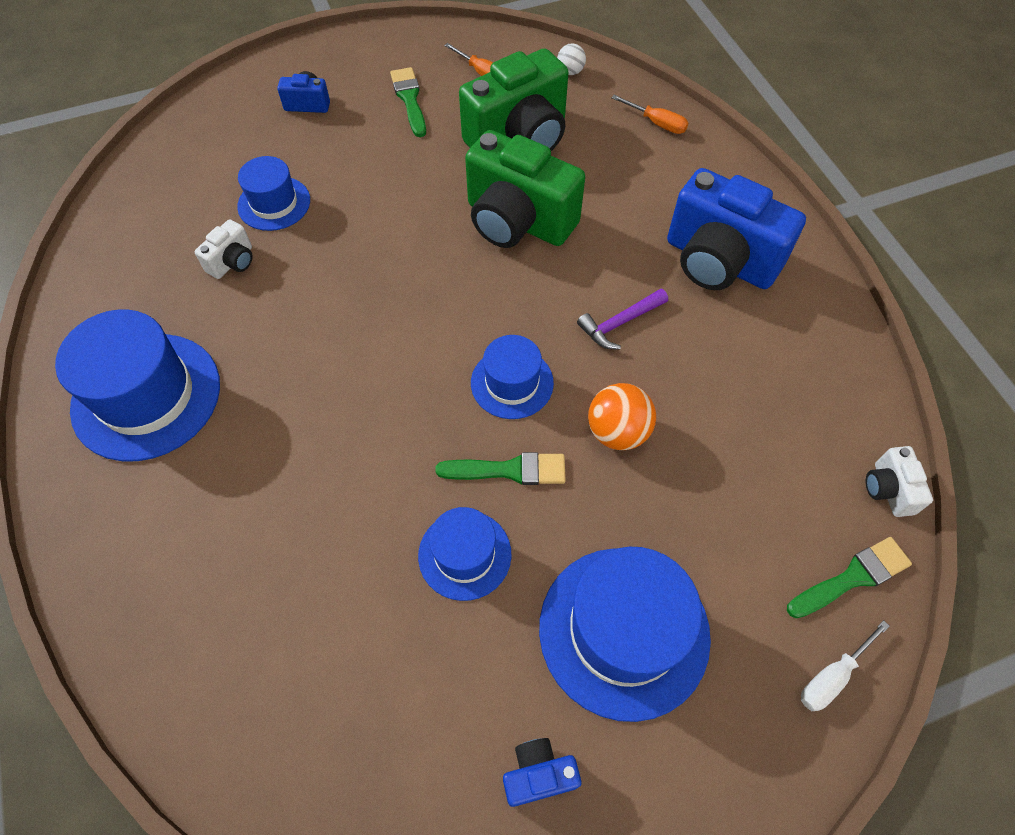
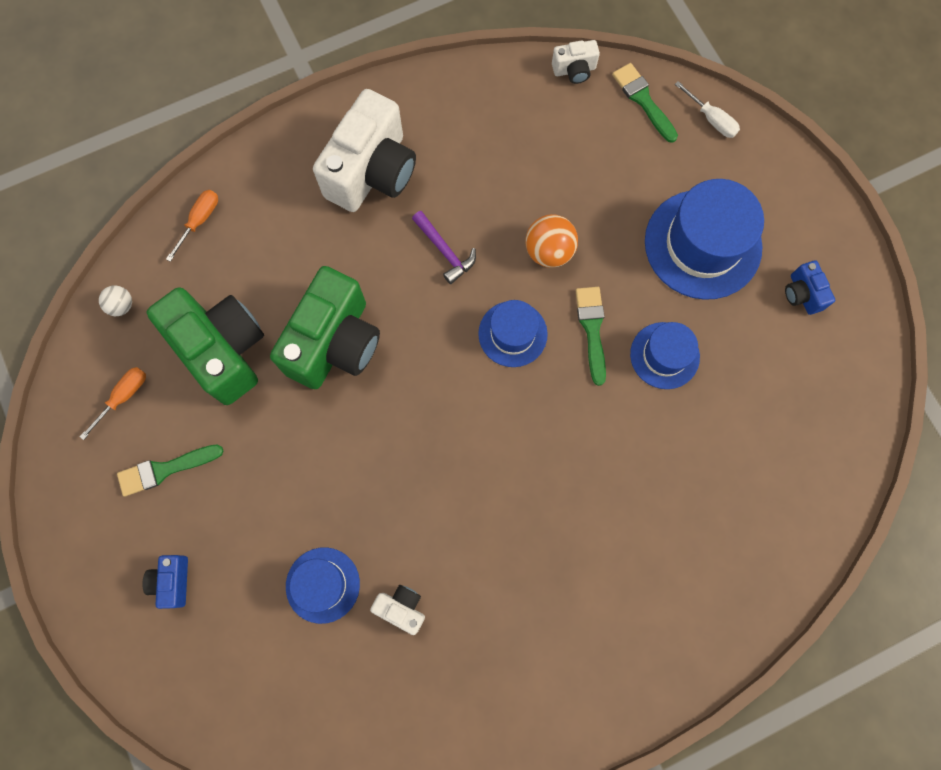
camera: 95 degrees left, 15 degrees up
(146, 396) = (559, 647): blue hat -> none
(718, 261) = (372, 172): blue camera -> white camera

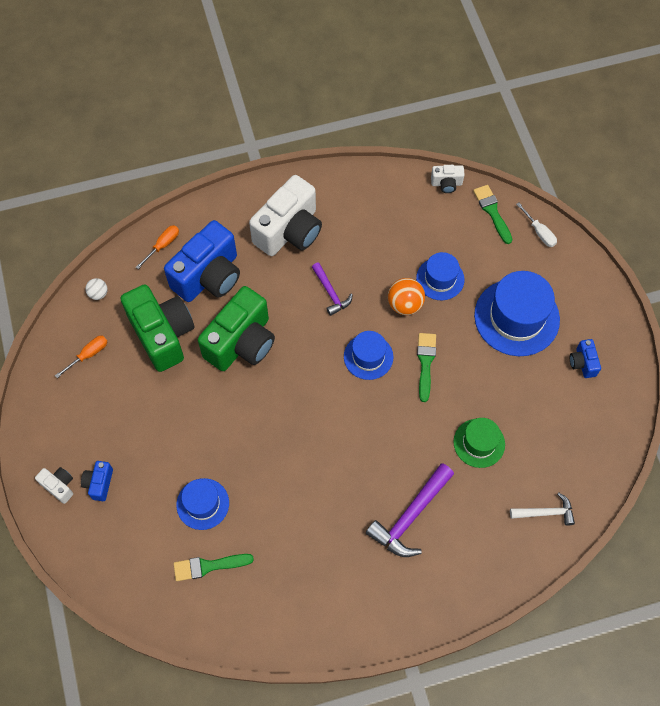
camera: 10 degrees right, 10 degrees down
(165, 469) = (108, 408): green brush -> green brush (208, 566)
(272, 255) = (209, 276): none -> blue camera
(401, 608) = (255, 529): white camera -> white camera (59, 486)
(610, 551) = (410, 516): none -> purple hammer
(664, 355) = (474, 389): blue hat -> blue hat (440, 279)
(684, 431) = (479, 443): none -> green hat
(791, 513) = (545, 512): none -> white hammer

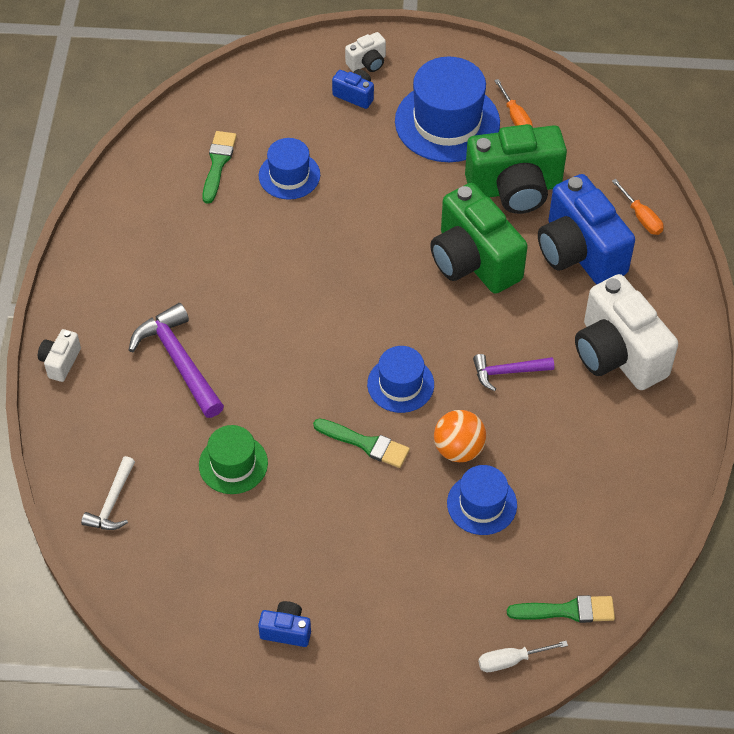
camera: 110 degrees right, 10 degrees down
(98, 294) = (594, 142): white ball -> none
(446, 184) = (635, 568): white camera -> white camera (60, 362)
(516, 317) = (387, 576): blue hat -> blue hat (447, 122)

